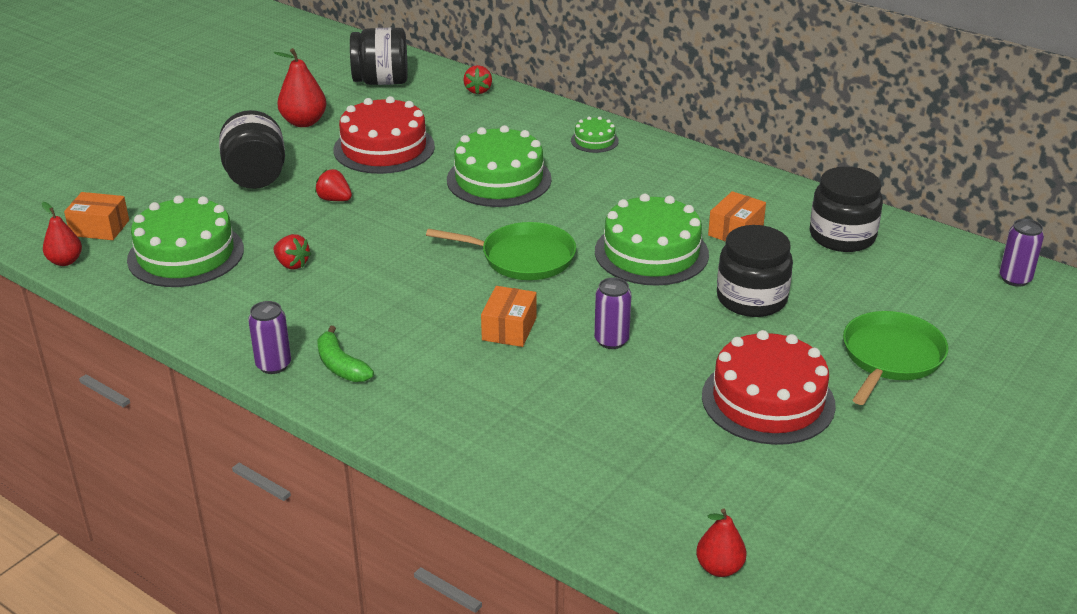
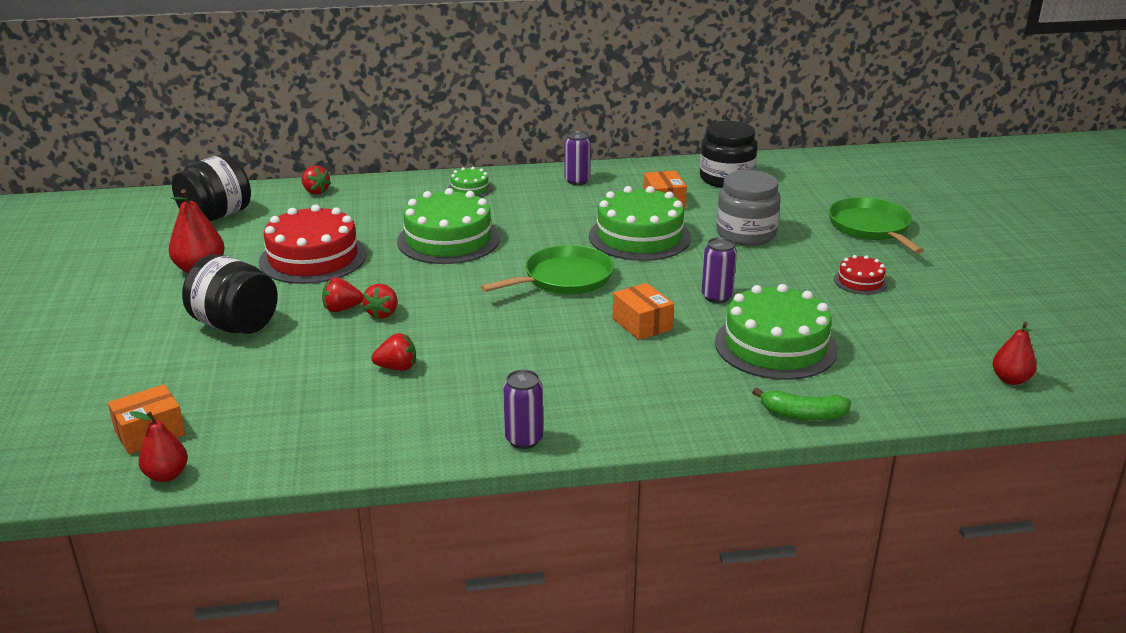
camera: 45 degrees left, 5 degrees down
(186, 254) = (284, 408): green cake -> green cake (775, 346)
(341, 366) = (576, 410): green banana -> green banana (803, 414)
(353, 217) = (383, 313): none -> red strawberry
(751, 299) = (746, 234): black jar -> grey jar
(768, 400) = (860, 281): red cake -> red cake, size x0.48
(1015, 279) = (848, 161): purple can -> purple can (577, 181)

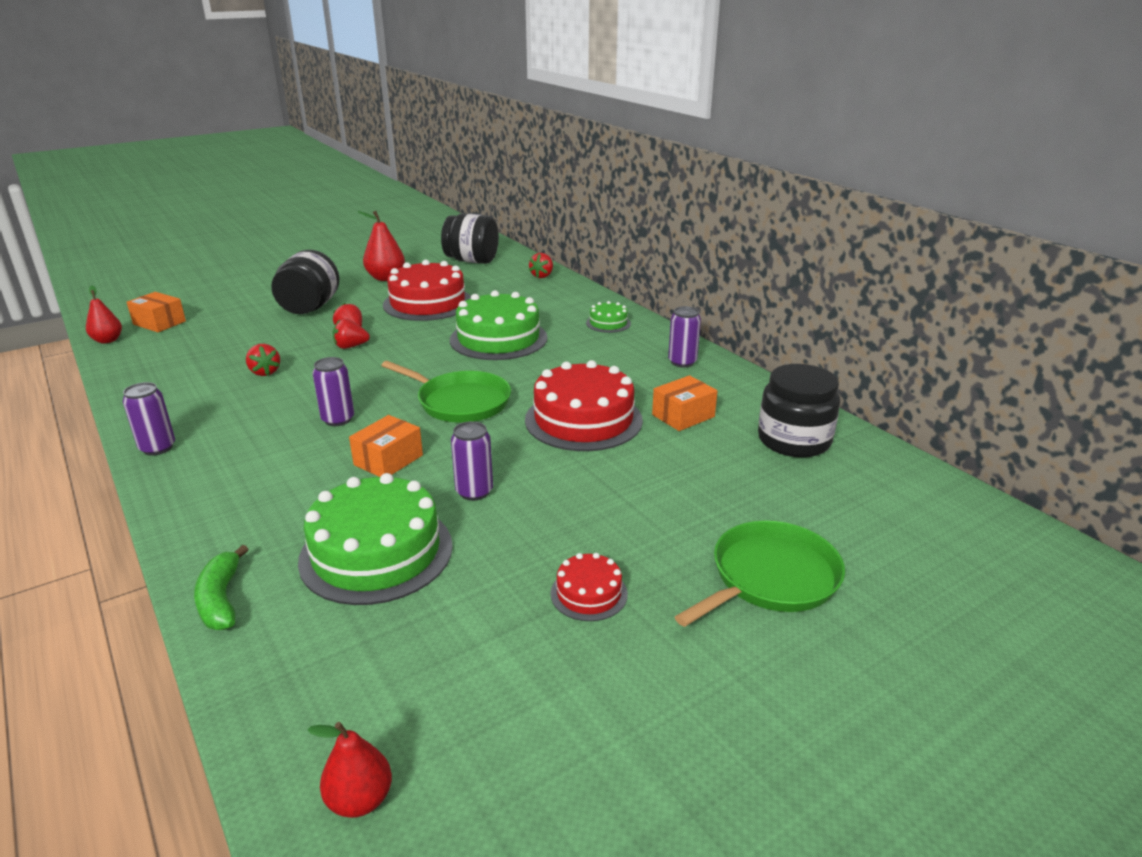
camera: 65 degrees right, 0 degrees up
(547, 338) = (338, 419): none -> purple can
(639, 237) = (583, 420): green cake -> red cake
(746, 234) = (652, 481): grey jar -> none

